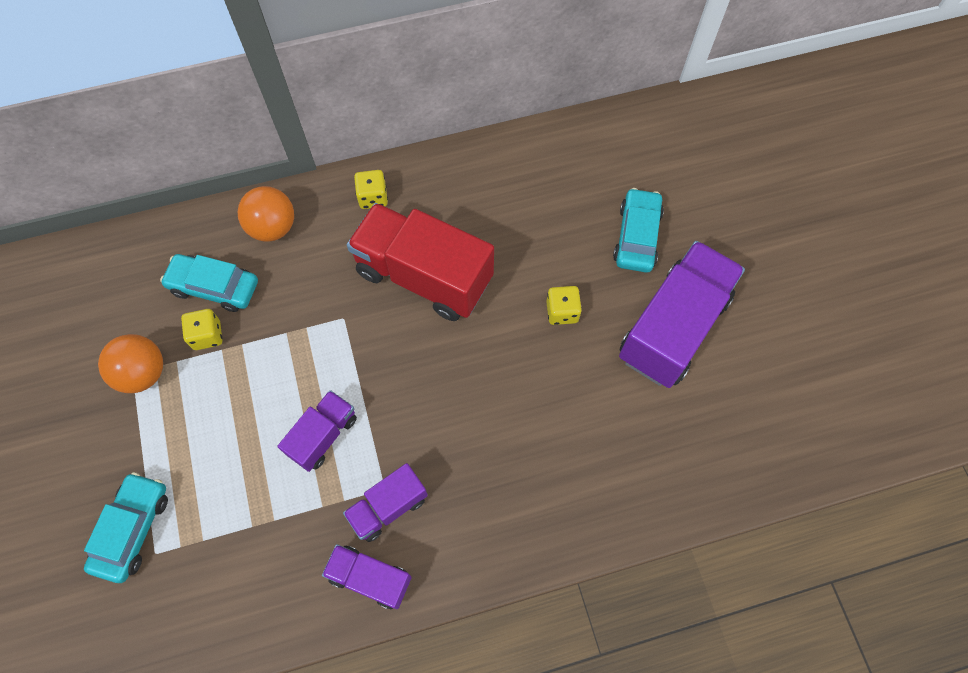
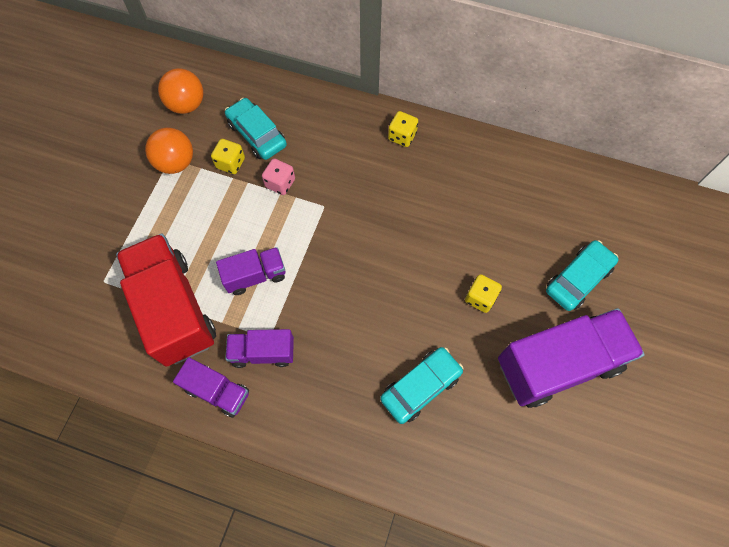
camera: 35 degrees right, 0 degrees up
(133, 529) = (101, 257): turquoise car -> turquoise car (420, 387)
(273, 227) = (321, 117): orange ball -> orange ball (187, 105)
(279, 323) = (280, 183): none -> pink dice
(370, 578) = (217, 391): purple truck -> purple truck turned 150 degrees clockwise
(423, 276) = (398, 211): red truck -> red truck (174, 309)

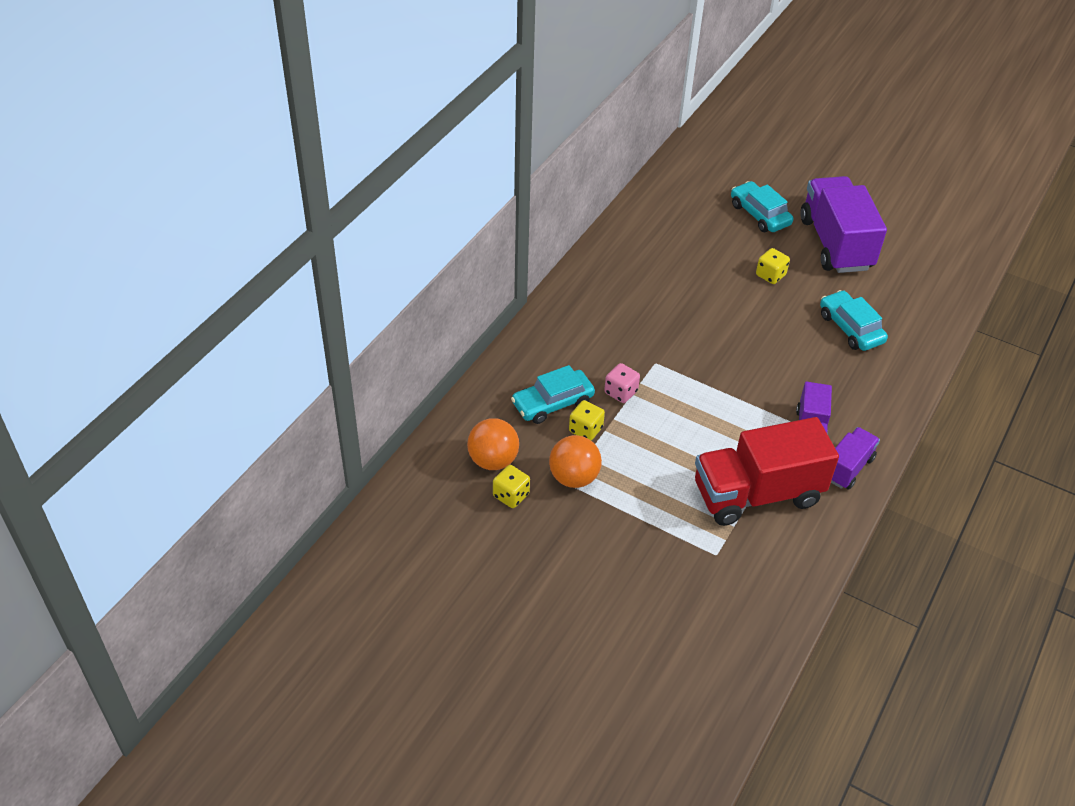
camera: 80 degrees left, 20 degrees down
(255, 276) = (727, 425): purple truck -> none
(402, 136) = (584, 292): yellow dice -> yellow dice (511, 495)

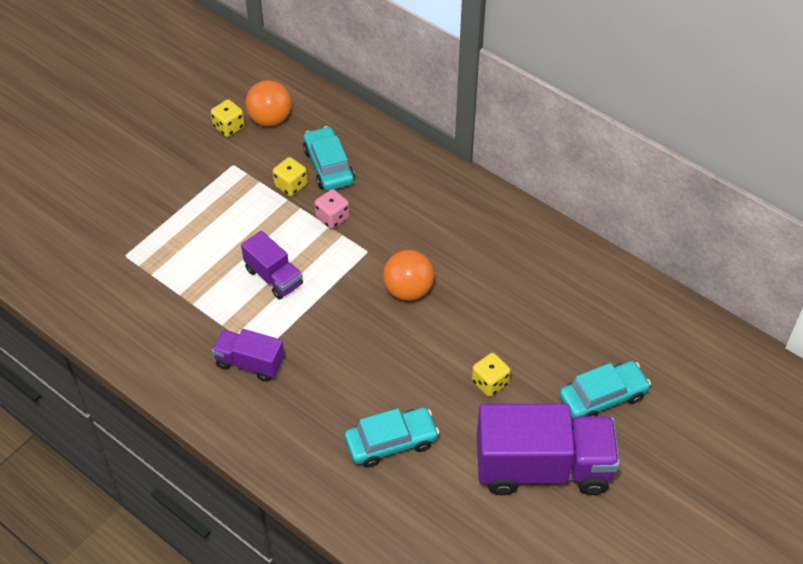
camera: 100 degrees right, 5 degrees up
(574, 477) = (237, 170): orange ball -> orange ball (408, 290)
(757, 494) = (182, 300): red truck -> none
(847, 468) = (192, 383): purple truck -> purple truck (274, 277)

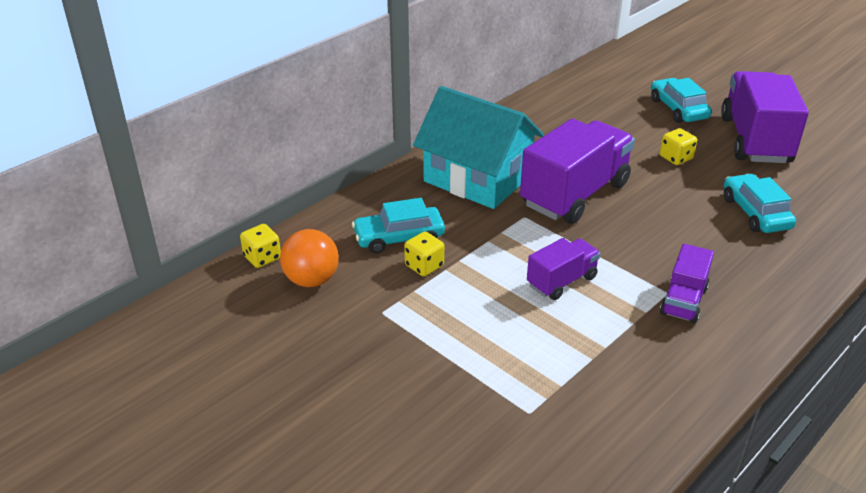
camera: 85 degrees left, 15 degrees down
(229, 127) = (315, 315): yellow dice -> yellow dice (262, 258)
(332, 217) = (476, 237): pink dice -> none
(408, 290) = (575, 194): orange ball -> purple truck
(426, 215) = (477, 179): none -> turquoise house

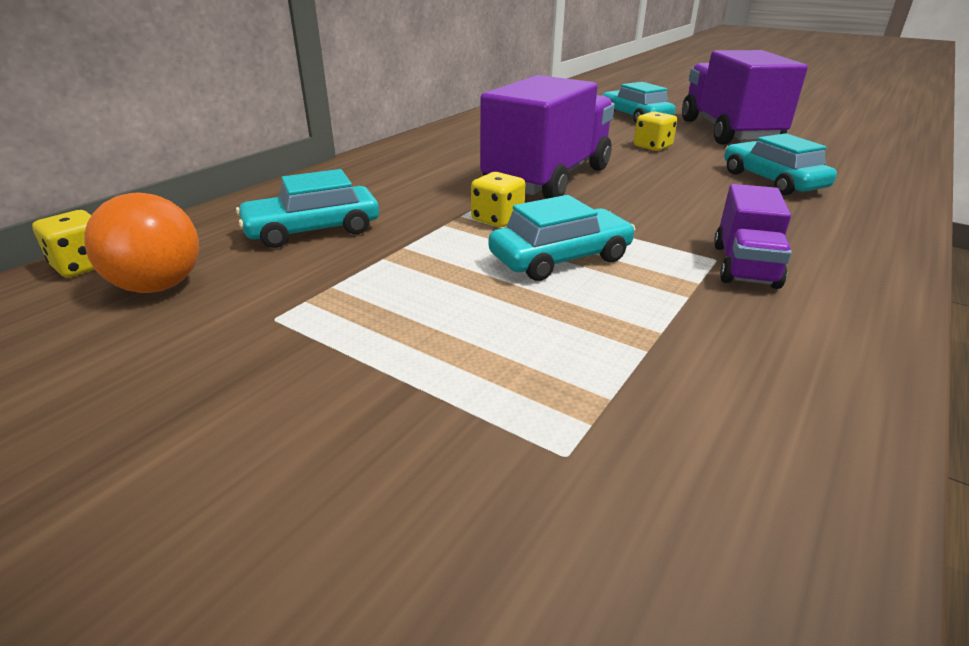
camera: 10 degrees left, 5 degrees down
(424, 266) = (350, 256): yellow dice -> yellow dice (497, 219)
(477, 179) = (422, 173): turquoise house -> none
(561, 281) = (560, 258): purple truck -> turquoise car

